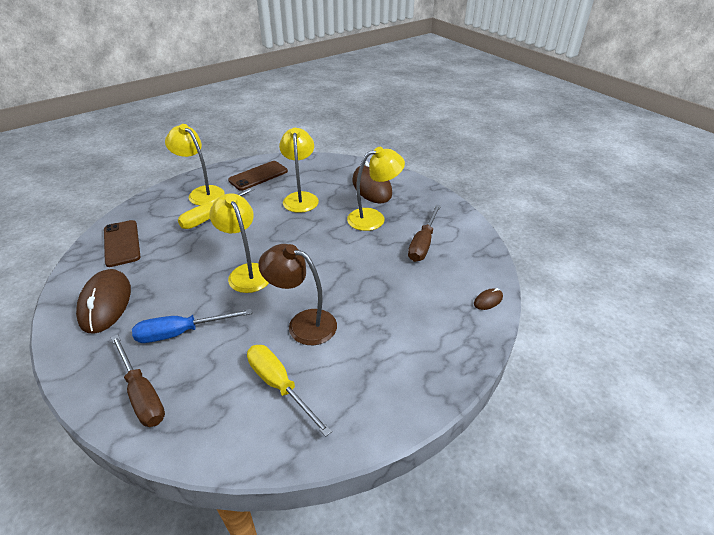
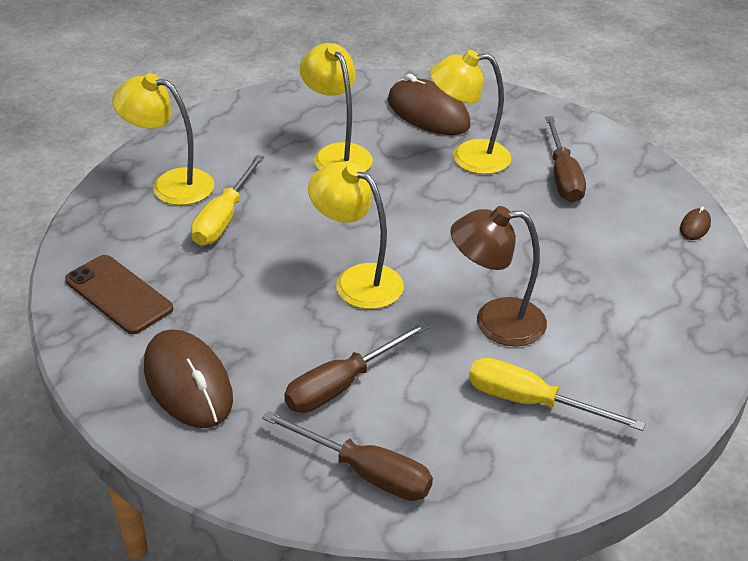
camera: 25 degrees left, 0 degrees up
(181, 332) = (342, 384): blue screwdriver -> brown screwdriver
(258, 176) = (238, 136): brown phone -> none
(373, 218) = (468, 157): yellow lamp -> yellow lamp turned 135 degrees counterclockwise

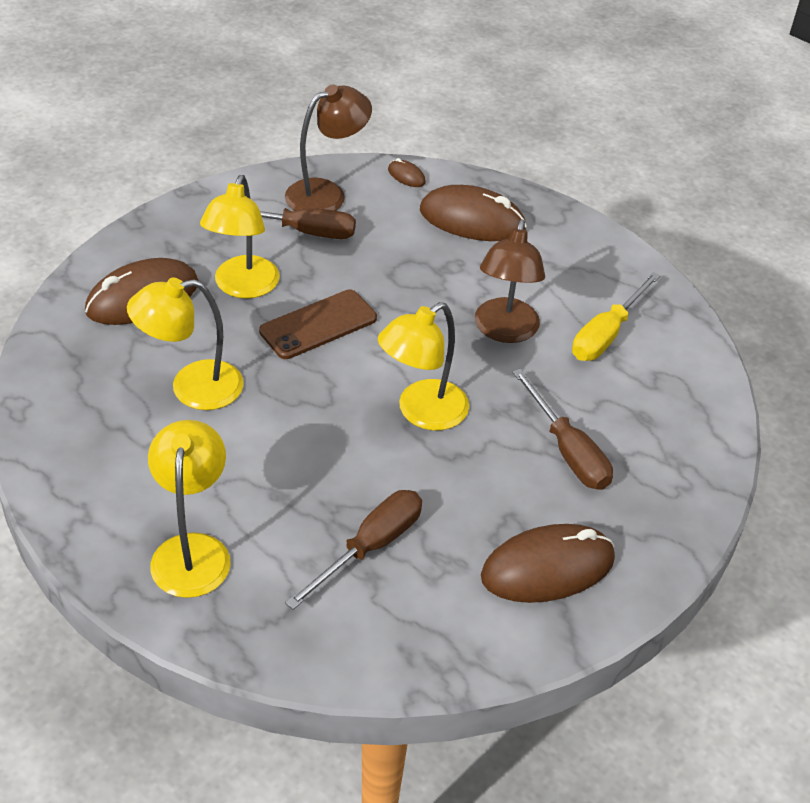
camera: 80 degrees left, 5 degrees up
(118, 294) = (393, 619): brown phone -> brown phone (318, 325)
(171, 184) = (192, 550): yellow lamp -> yellow lamp turned 150 degrees clockwise
(224, 218) = (280, 506): yellow screwdriver -> none
(365, 472) = (674, 454): brown screwdriver -> brown screwdriver (370, 547)
(627, 181) = (326, 194): none -> brown lamp
(657, 280) = (472, 220): none -> brown mouse

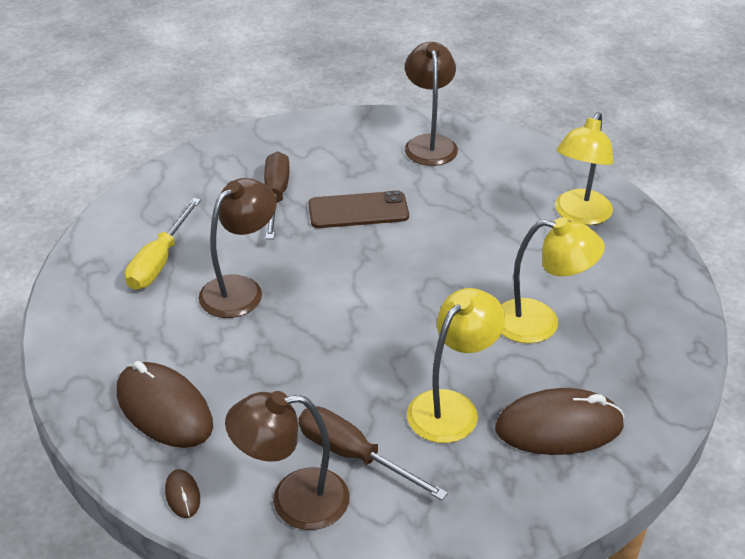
camera: 150 degrees left, 5 degrees down
(318, 325) = (399, 345): brown phone -> brown phone (358, 210)
(370, 547) = (456, 184): brown screwdriver -> none
(422, 413) = (361, 250): yellow lamp -> none
(447, 612) = (429, 143): none -> brown lamp
(547, 568) = (351, 145): brown mouse -> none
(606, 334) = (159, 261): yellow screwdriver -> yellow screwdriver turned 135 degrees clockwise

